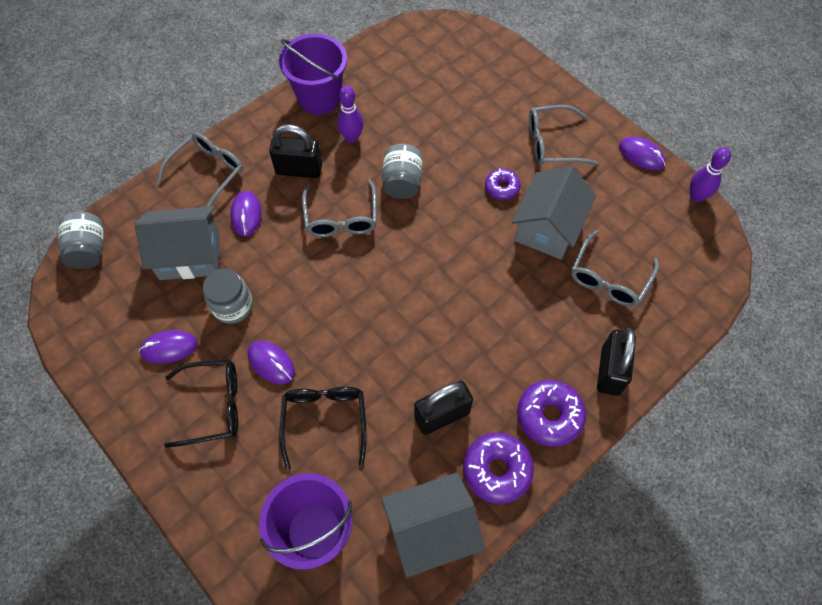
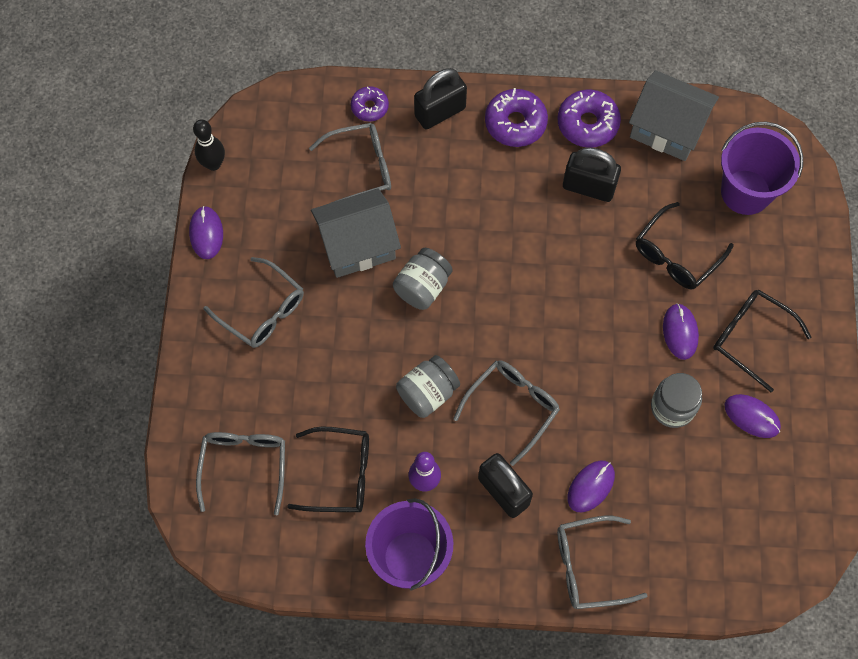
camera: 135 degrees left, 5 degrees up
(89, 250) = (758, 578): grey jar -> grey jar (422, 287)
(189, 255) = (672, 489): grey house -> none
(403, 103) = (340, 474): none -> black glasses
(460, 67) = (244, 466): none -> grey glasses
(502, 188) = (352, 311): purple donut -> purple donut (369, 107)
(696, 196) = (213, 164): purple bowling pin -> black bowling pin

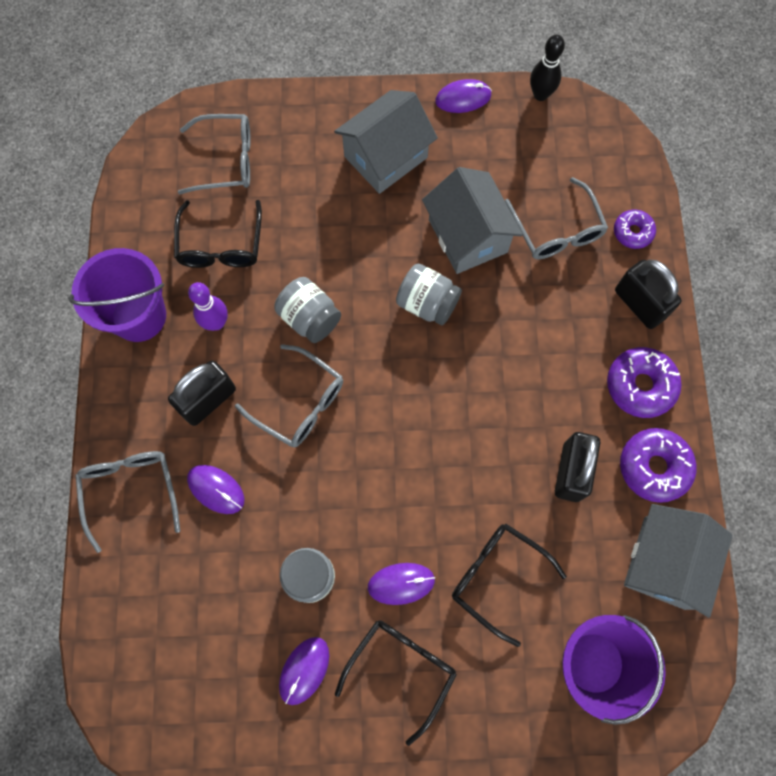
camera: 85 degrees right, 5 degrees up
(262, 311) = (386, 157): grey glasses -> grey house

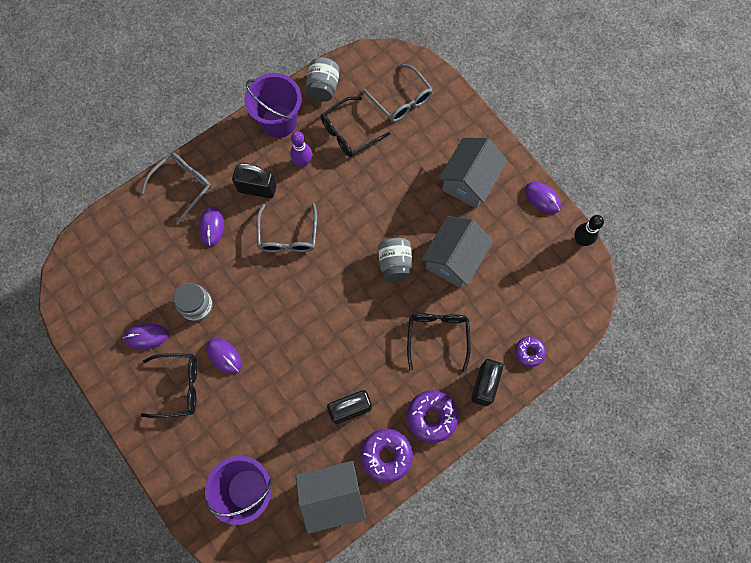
camera: 55 degrees right, 0 degrees up
(310, 318) = (340, 207): grey jar -> grey jar (323, 87)
(386, 157) = (469, 181): grey house -> grey house turned 75 degrees counterclockwise
(497, 577) = (261, 406): black glasses -> black glasses (437, 336)
(557, 230) = (496, 307): grey glasses -> none

